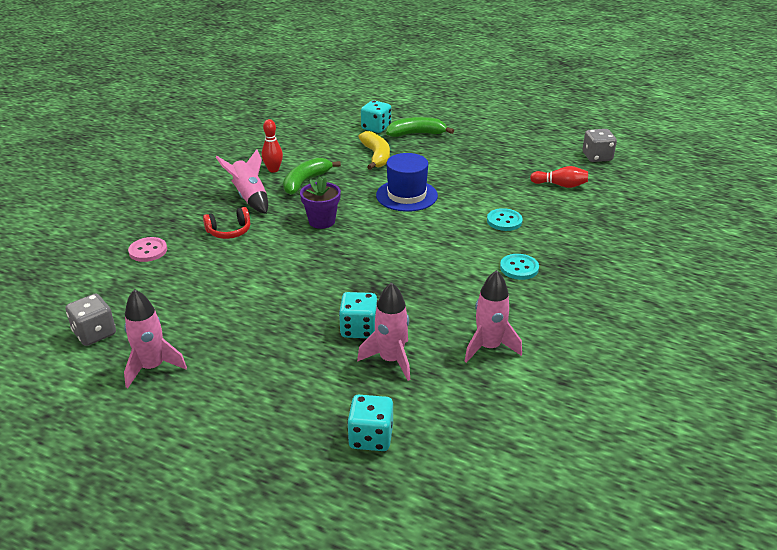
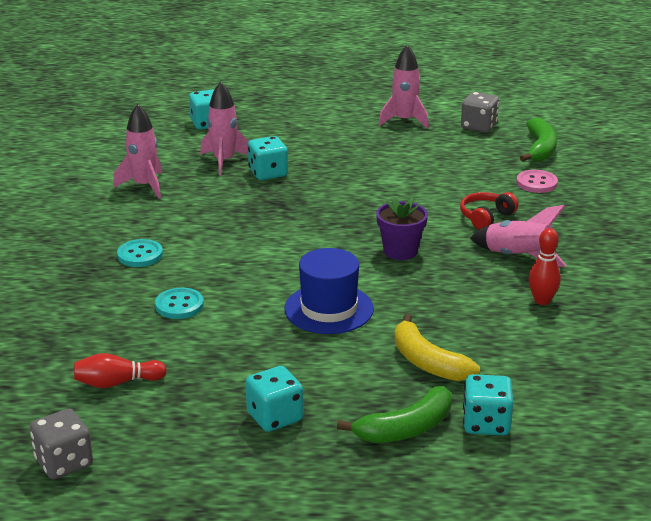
camera: 155 degrees right, 5 degrees down
(305, 182) = (478, 294): green banana -> green banana (540, 149)
(478, 152) = (275, 417): none -> turquoise dice

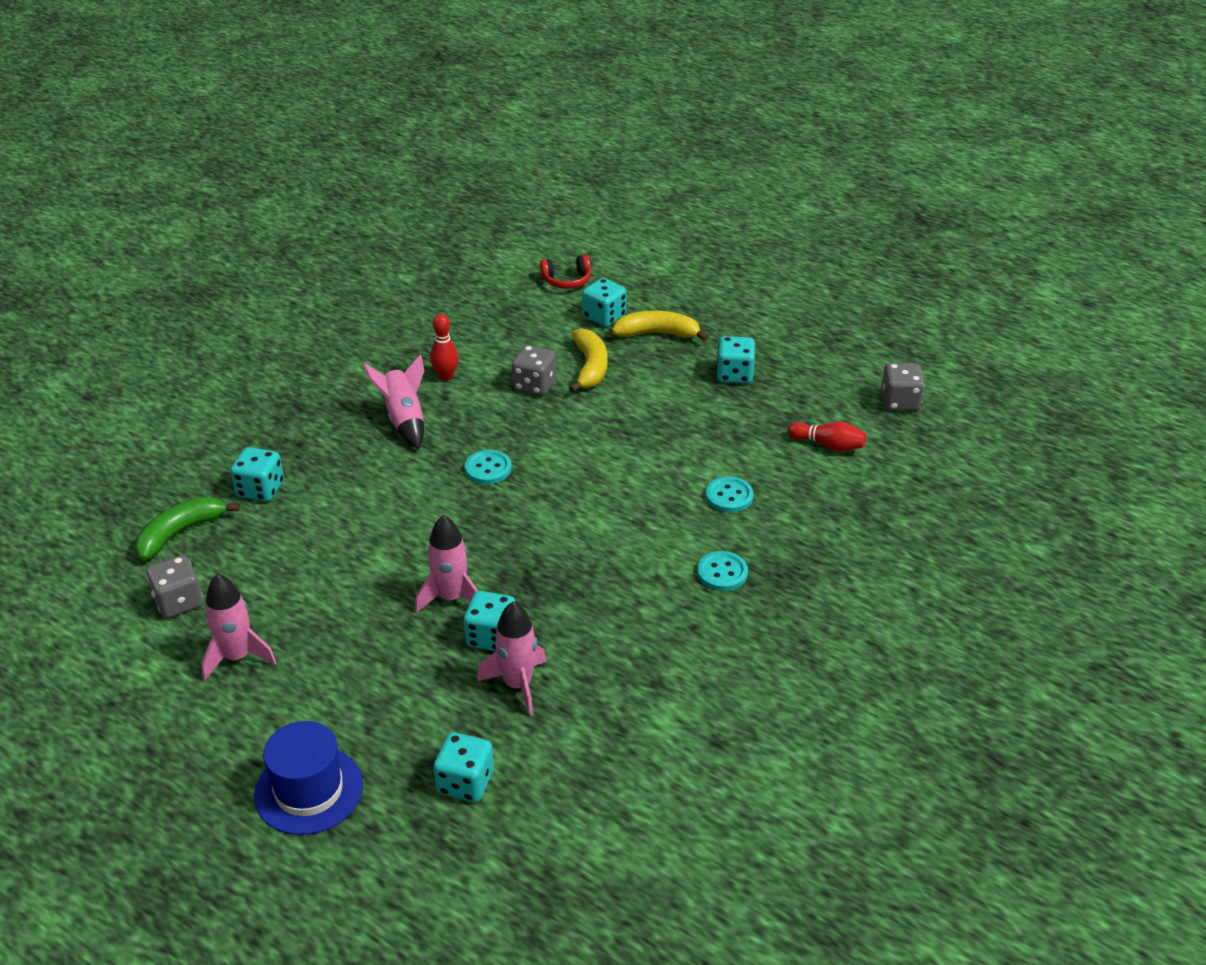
camera: 145 degrees left, 10 degrees up
(144, 186) = (642, 683): pink rocket -> pink rocket (451, 597)
(329, 309) = (611, 439): blue hat -> blue hat (309, 790)
(400, 251) = (488, 469): purple flower pot -> turquoise button
(406, 429) = (657, 334): green banana -> yellow banana
(455, 325) = (534, 385): none -> grey dice
(486, 217) = (366, 471): red headphones -> red headphones (567, 280)
(536, 183) = (260, 489): pink button -> turquoise dice

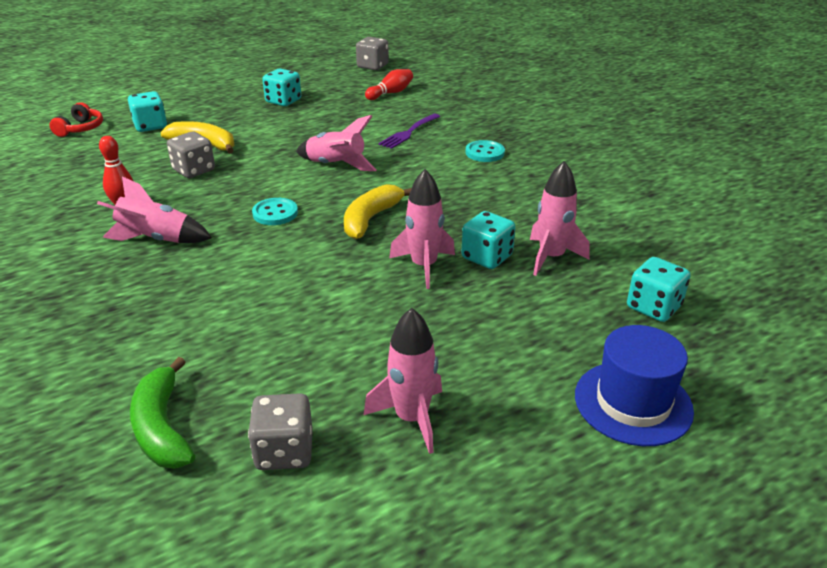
camera: 65 degrees left, 5 degrees down
(260, 489) = (155, 349): turquoise dice -> none
(609, 471) = (336, 165): none -> pink rocket
(657, 334) = (201, 113): yellow banana -> yellow banana (370, 219)
(729, 496) = (409, 132): turquoise button -> purple fork

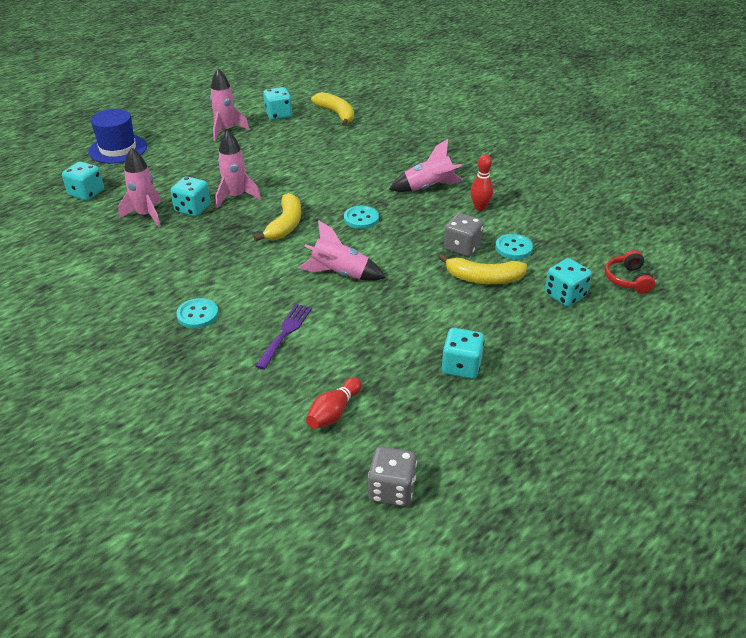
camera: 165 degrees right, 5 degrees up
(144, 163) = (513, 248): none -> turquoise button
(162, 427) = (336, 114): green banana -> yellow banana
(284, 451) = (278, 115): grey dice -> turquoise dice

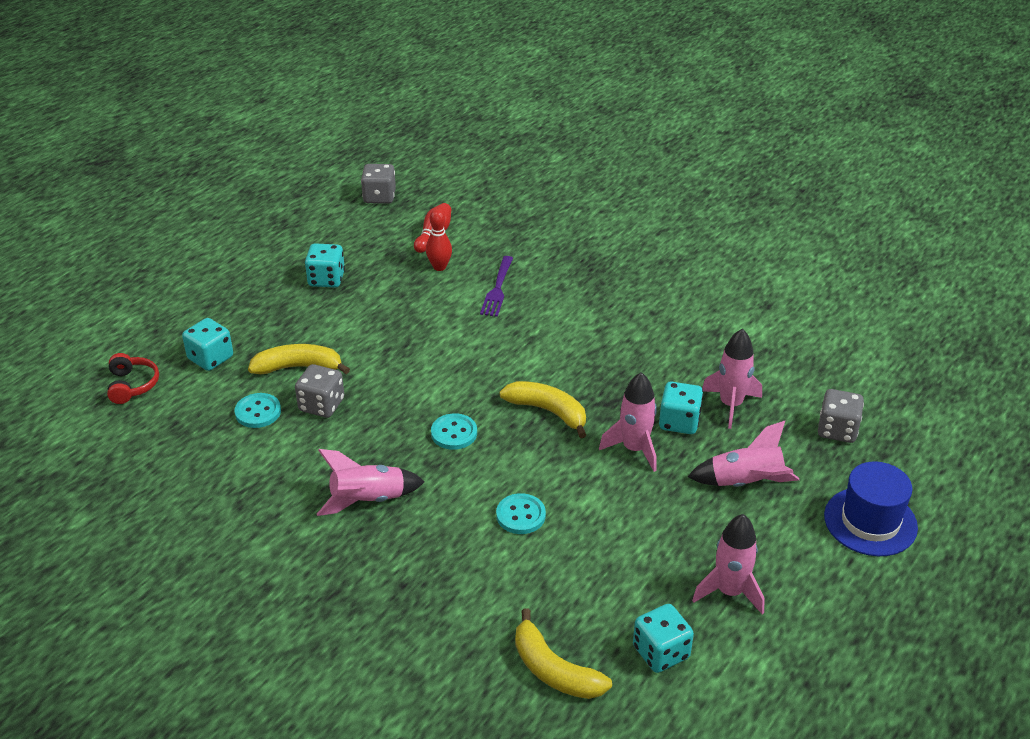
camera: 170 degrees right, 0 degrees up
(86, 193) = (837, 430): turquoise dice -> grey dice
(197, 315) = (591, 296): turquoise button -> turquoise button (520, 515)
(285, 225) = (548, 411): yellow banana -> yellow banana turned 120 degrees clockwise
(340, 273) = (461, 355): pink rocket -> pink rocket (745, 483)
(480, 207) = (294, 472): red bowling pin -> red bowling pin (439, 267)

